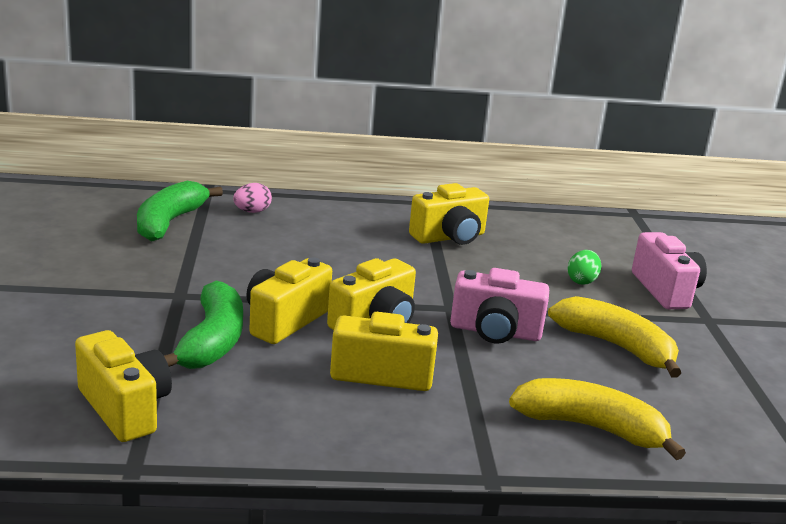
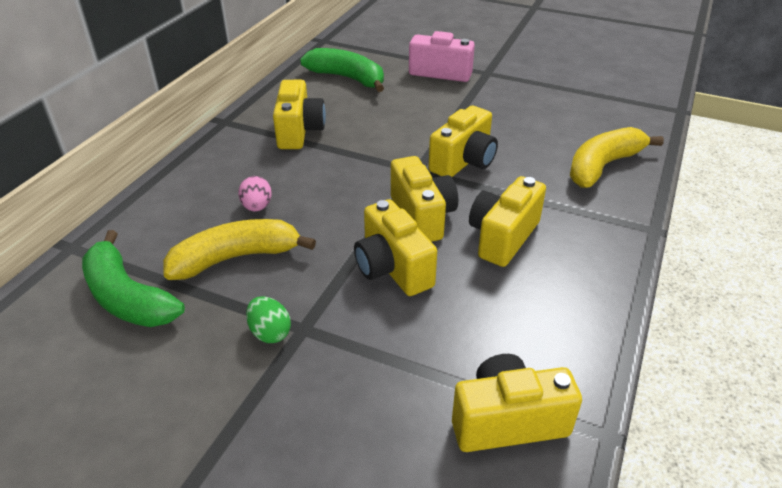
camera: 60 degrees left, 15 degrees up
(212, 341) = (408, 326): green banana -> green banana (347, 78)
(252, 211) = (154, 229): pink egg -> pink egg (257, 207)
(495, 332) = (464, 161): pink camera -> yellow camera
(582, 281) = (409, 98): green egg -> green egg (270, 332)
(615, 346) = (505, 119): yellow banana -> yellow banana (236, 258)

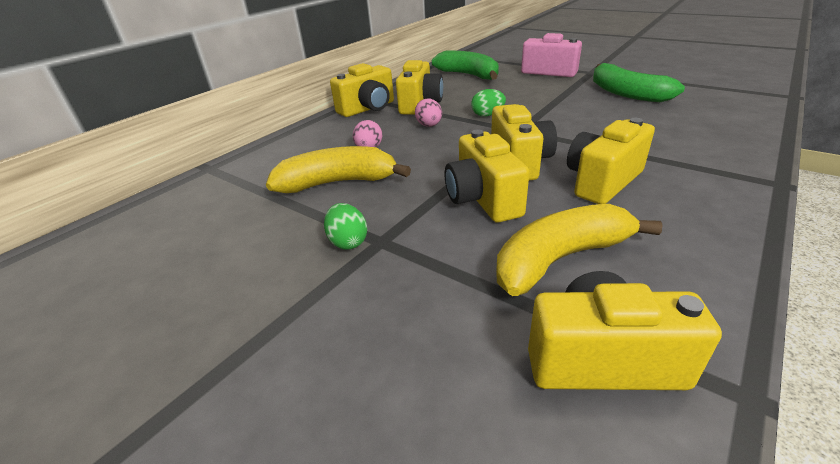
camera: 15 degrees right, 5 degrees down
(128, 297) = (234, 204): green banana -> green banana (626, 93)
(317, 167) = (429, 126): none -> pink egg
(380, 147) = (487, 115): none -> green egg
(464, 161) = (565, 126): yellow camera -> yellow camera (368, 109)
(602, 166) = (711, 133): yellow banana -> yellow banana (560, 259)

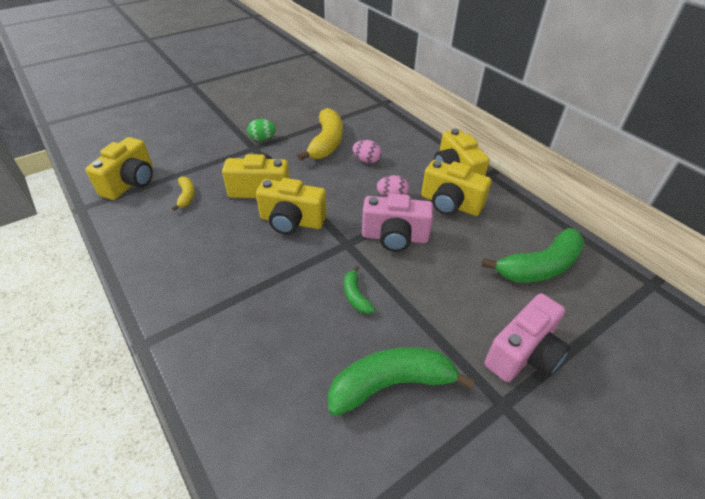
camera: 105 degrees right, 10 degrees up
(487, 115) = (395, 237): green egg -> pink camera
(560, 259) = (186, 196): yellow banana -> yellow banana, size x0.49
(573, 115) = (355, 296): none -> green banana
(602, 181) = (233, 248): yellow camera -> none

